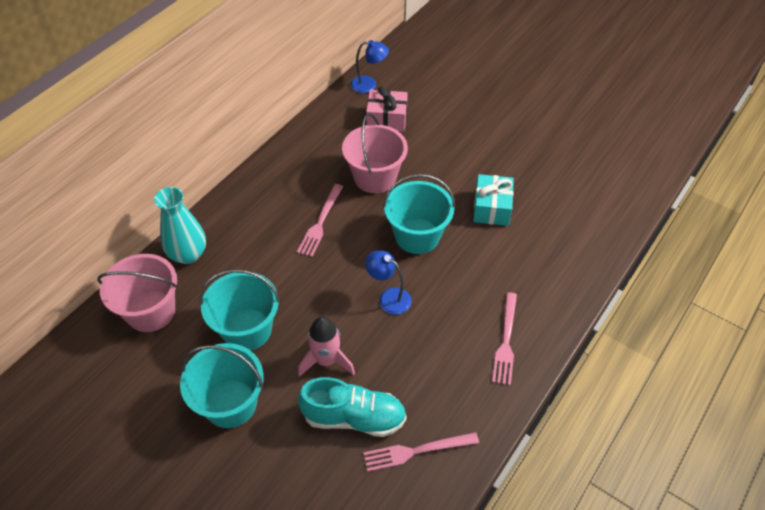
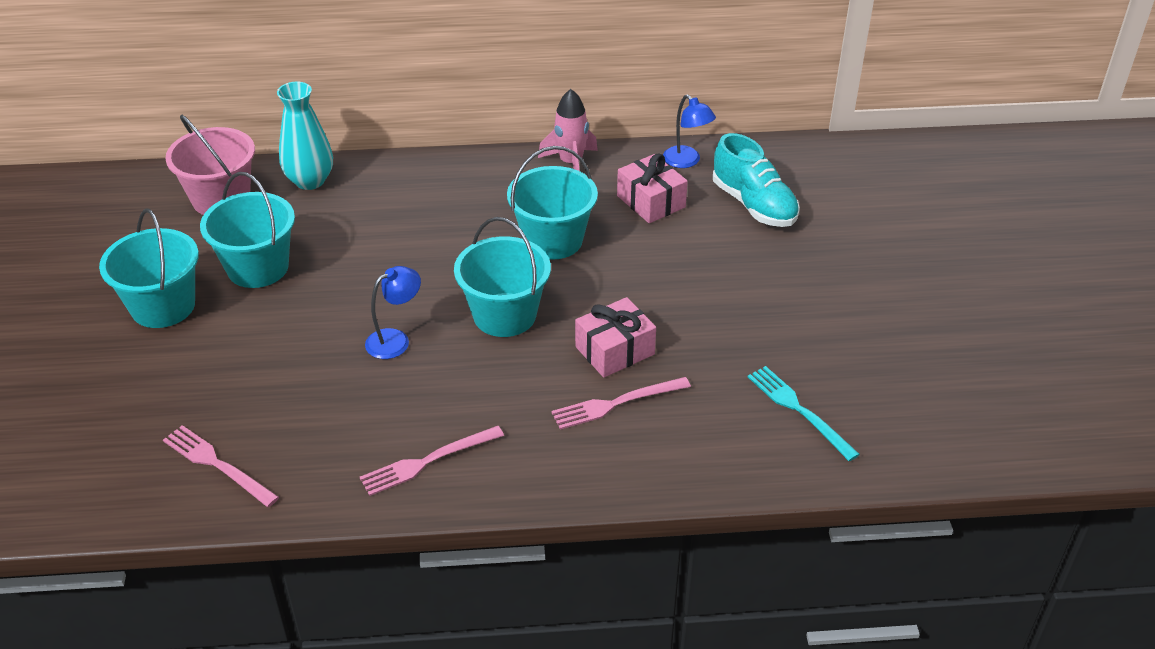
camera: 50 degrees right, 10 degrees down
(320, 222) = (445, 238): pink fork -> pink fork (616, 403)
(326, 360) = (271, 340): pink rocket -> pink rocket (571, 163)
(354, 417) = (219, 397): turquoise shoe -> turquoise shoe (754, 205)
(375, 177) = (553, 240): pink bucket -> turquoise bucket
(389, 297) = (395, 340): blue lamp -> blue lamp turned 60 degrees clockwise
(491, 208) = (614, 350): turquoise gift -> pink gift
(599, 168) = (799, 410): none -> turquoise fork

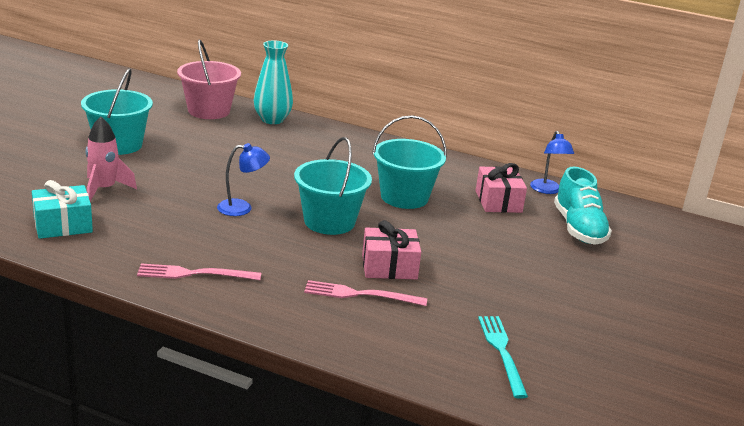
camera: 25 degrees right, 15 degrees down
(218, 465) = (63, 225): pink fork -> turquoise gift
(258, 268) = (194, 147): turquoise bucket -> none
(571, 163) = (458, 165): pink rocket -> pink rocket (104, 189)

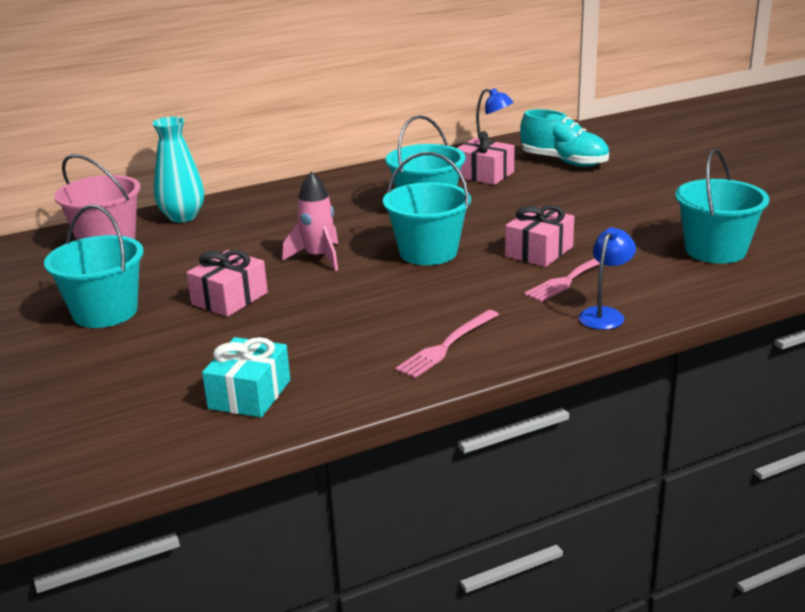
camera: 45 degrees left, 0 degrees up
(104, 189) = (201, 348): pink rocket -> pink rocket (318, 257)
(177, 175) = (229, 298): none -> pink gift
(242, 208) = (347, 285): blue lamp -> blue lamp (605, 314)
(502, 352) = (715, 250): turquoise fork -> turquoise bucket

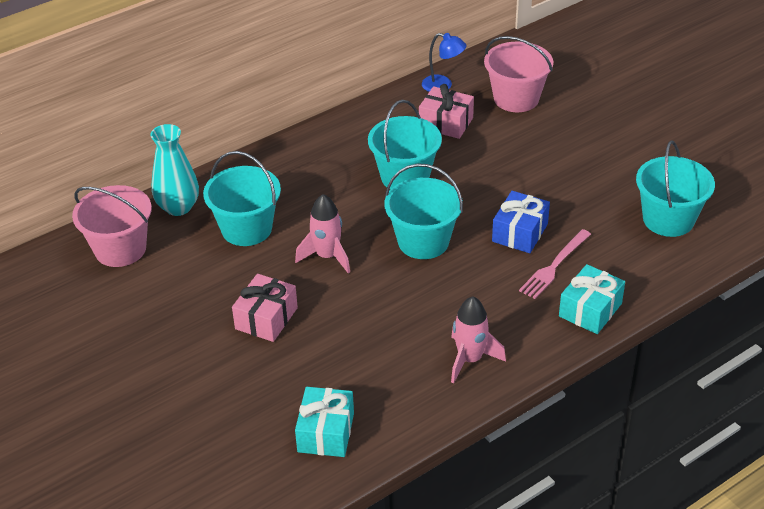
camera: 10 degrees left, 15 degrees up
(105, 312) = (161, 346): turquoise bucket -> turquoise bucket (246, 229)
(447, 345) = (470, 359): pink fork -> pink rocket
(539, 251) = (520, 232): pink gift -> blue gift
(564, 162) = (516, 98): turquoise shoe -> pink bucket
(605, 314) = (590, 310): blue lamp -> turquoise gift

